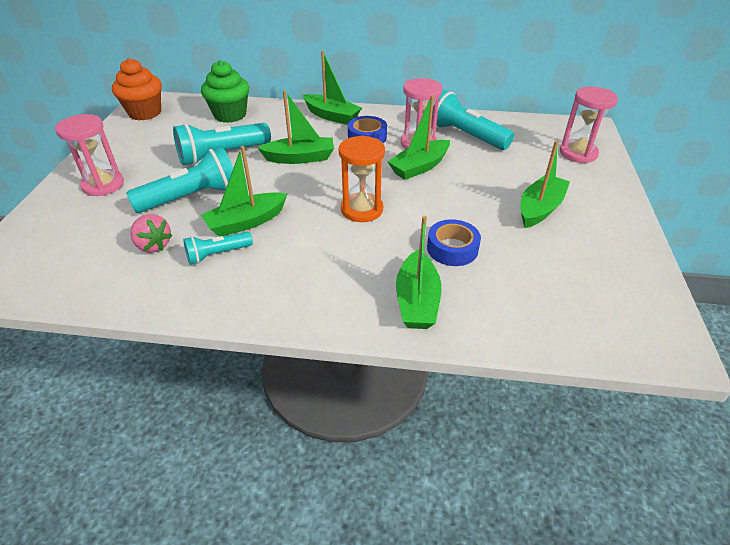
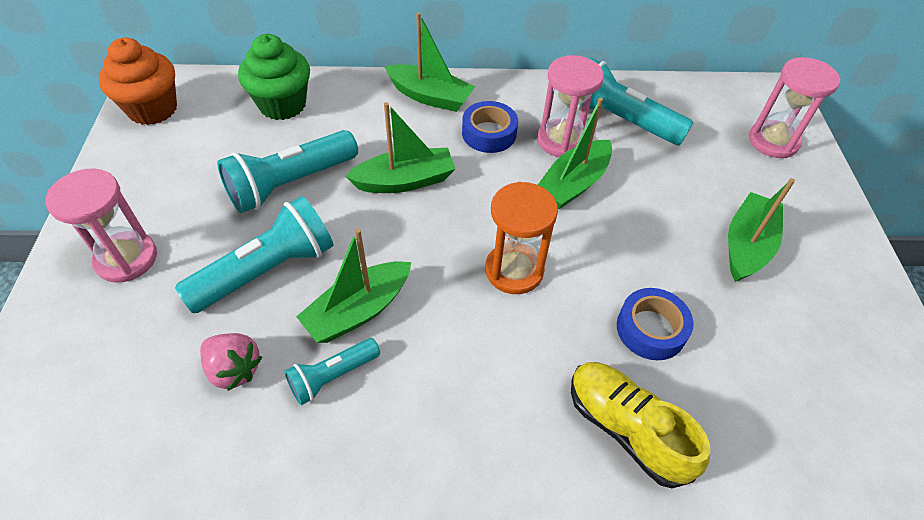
camera: 10 degrees left, 10 degrees up
(417, 301) = (626, 429): green boat -> yellow shoe

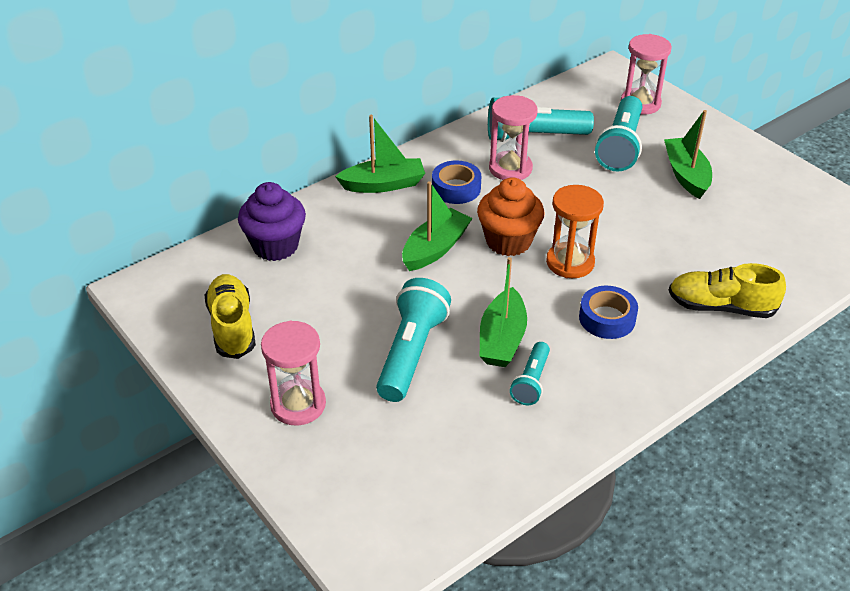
camera: 35 degrees left, 10 degrees down
(153, 109) = (169, 303): orange cupcake -> orange cupcake (508, 241)
(169, 156) = (232, 326): none -> yellow shoe
(234, 369) = (465, 416): pink strawberry -> none
(282, 105) = (275, 246): green cupcake -> purple cupcake
(290, 184) = (355, 294): turquoise flashlight -> turquoise flashlight (620, 146)
(573, 184) = (548, 192): green boat -> none
(651, 329) = (681, 250): blue tape -> blue tape (607, 318)

